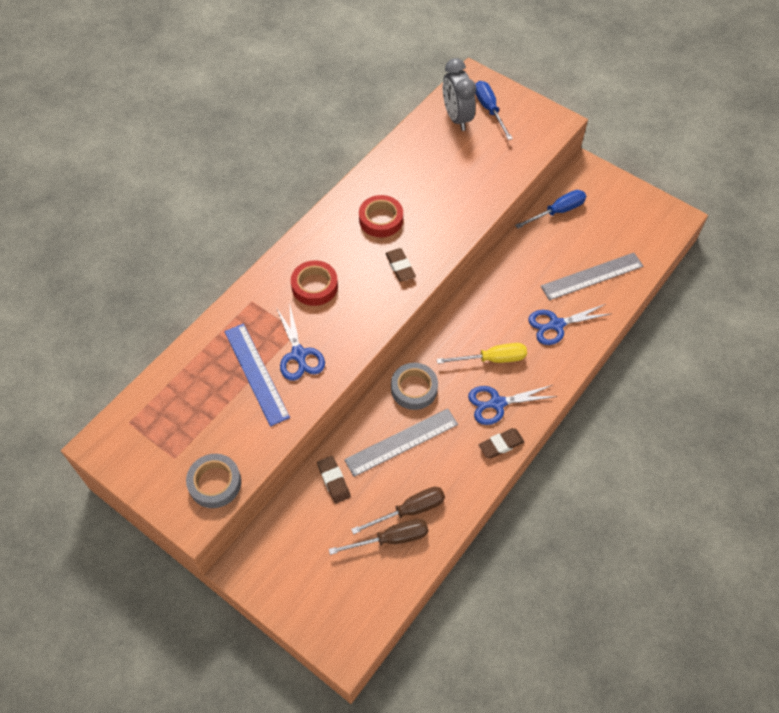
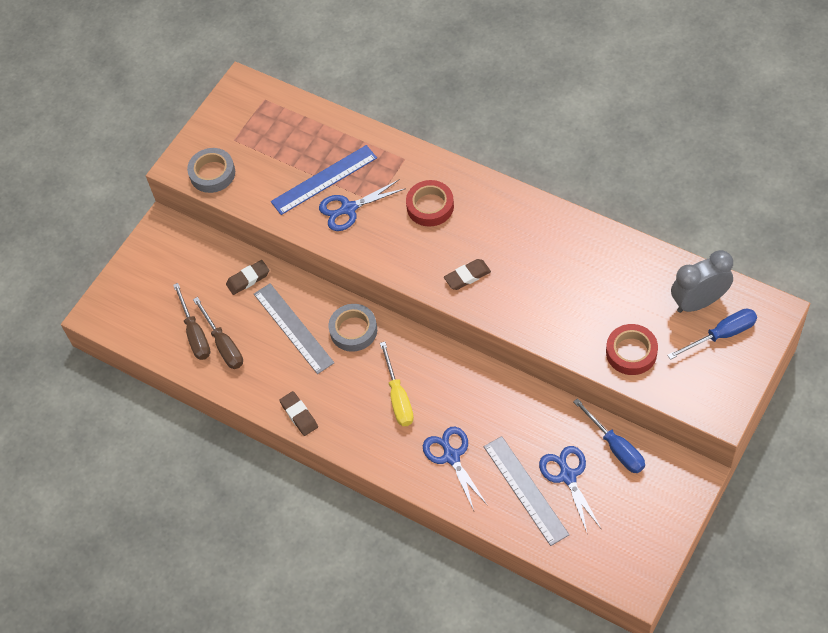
camera: 90 degrees right, 0 degrees up
(381, 219) = (527, 249): red tape -> red tape (631, 352)
(497, 403) = (345, 407): blue scissors -> blue scissors (567, 476)

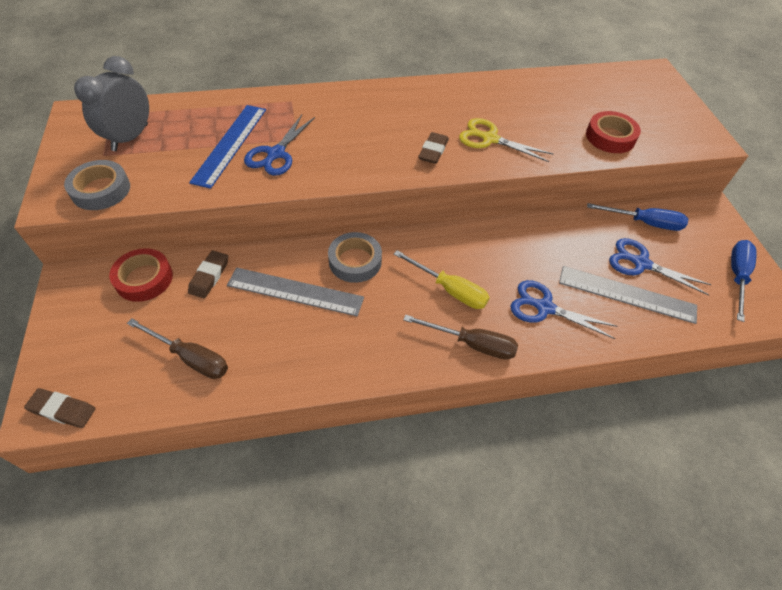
camera: 50 degrees left, 5 degrees down
(223, 344) = (233, 349): brown screwdriver -> brown screwdriver (472, 344)
(299, 415) = (375, 364): brown eraser -> brown eraser (62, 410)
(430, 206) = (348, 121): red tape -> red tape (144, 279)
(525, 291) = (489, 139): none -> yellow scissors
(698, 302) = (608, 87): grey clock -> grey clock (130, 137)
(721, 335) = (647, 98): blue screwdriver -> blue screwdriver (737, 276)

